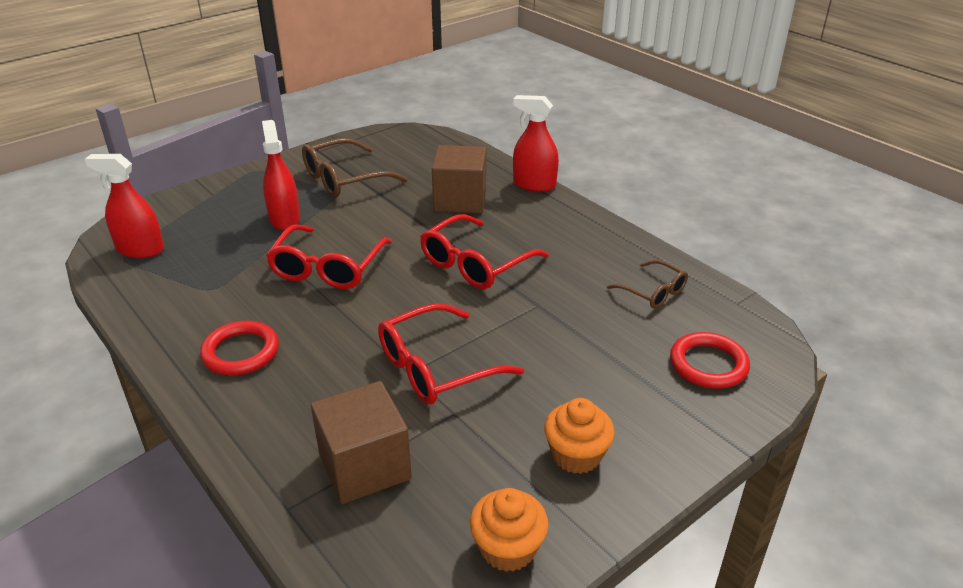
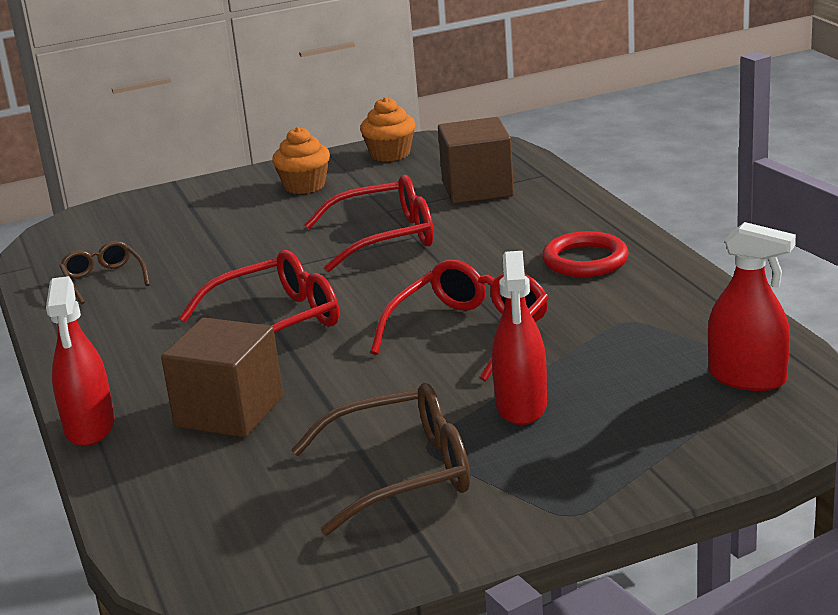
camera: 160 degrees left, 10 degrees down
(534, 184) = (90, 428): red spray bottle -> red spray bottle turned 45 degrees clockwise
(708, 364) = (130, 225): red ring -> none

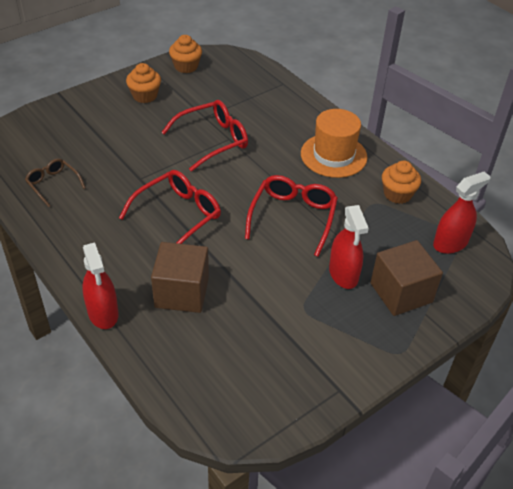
camera: 20 degrees left, 20 degrees up
(401, 473) = (299, 332): brown glasses -> none
(477, 189) = (250, 96): brown cube -> brown cube (401, 293)
(585, 260) = (333, 155): red ring -> orange hat
(678, 311) = (397, 194): none -> orange cupcake
(747, 378) = (450, 243): red spray bottle -> red spray bottle turned 45 degrees counterclockwise

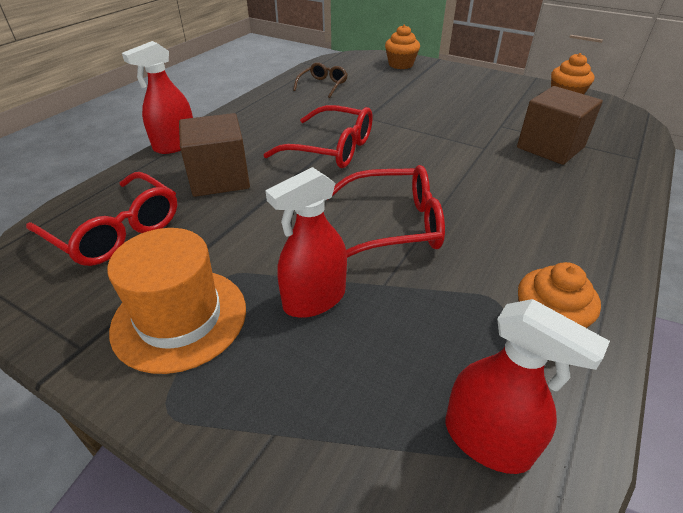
camera: 70 degrees right, 5 degrees down
(145, 96) = (488, 90): orange cupcake -> orange cupcake (400, 64)
(212, 140) = (468, 139): red glasses -> red glasses (115, 231)
(333, 155) = (554, 232): orange hat -> orange hat (180, 318)
(401, 293) = (309, 382): brown cube -> brown cube (550, 147)

